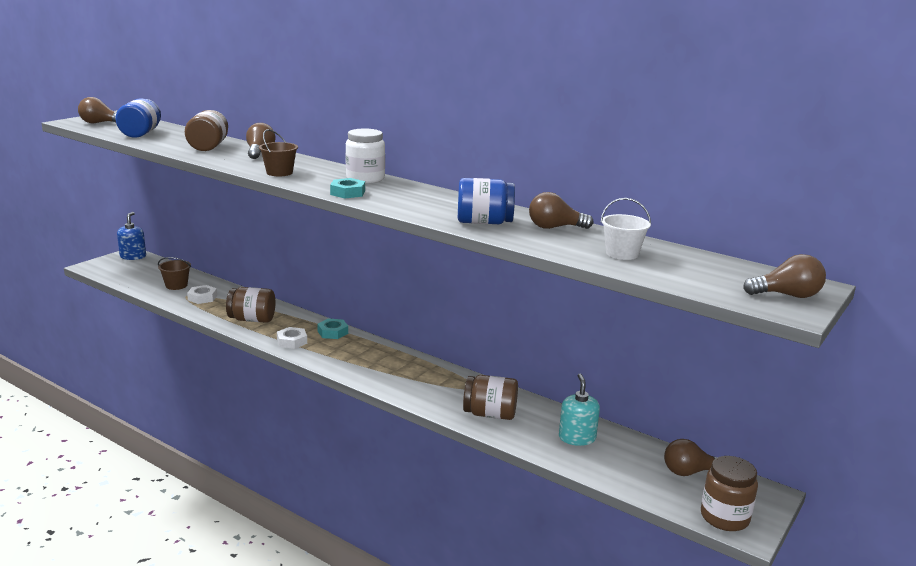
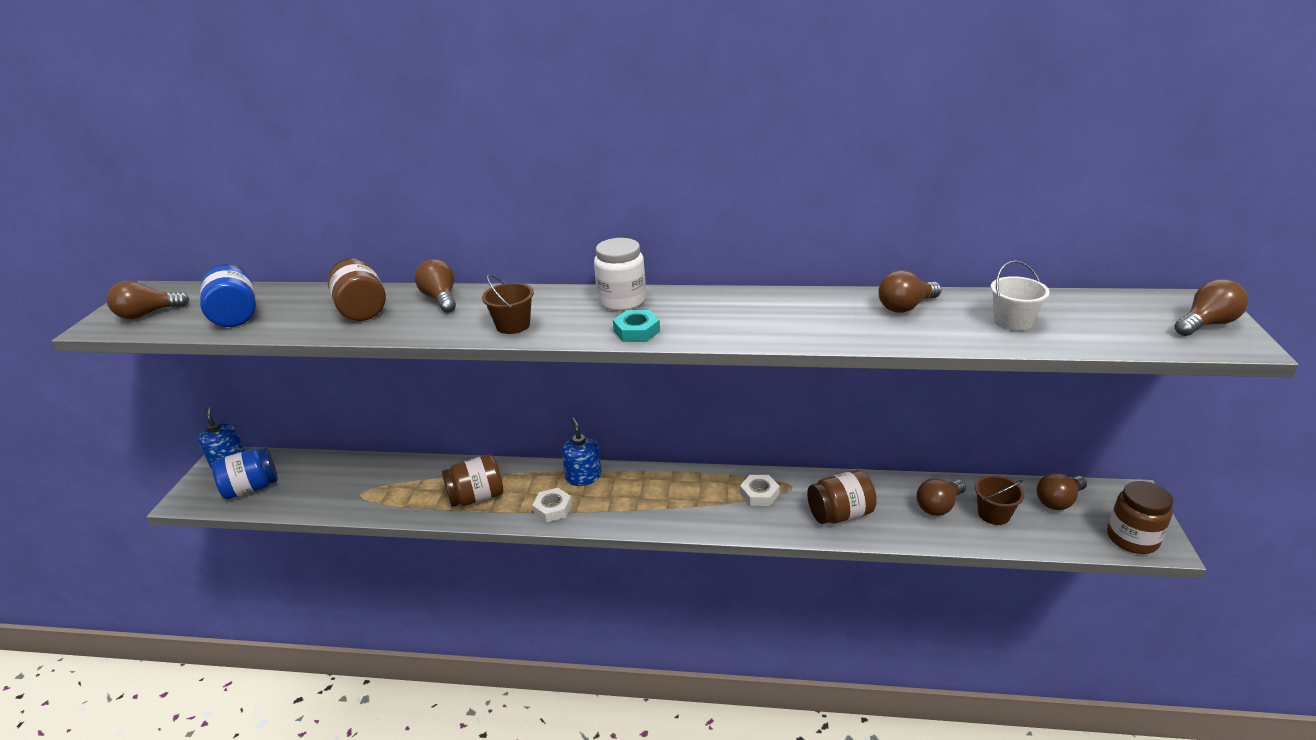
camera: 25 degrees left, 10 degrees up
(176, 285) = (332, 484): brown bucket -> brown bucket (993, 514)
(202, 298) = (384, 490): white nut -> white nut (759, 494)
(333, 332) = (583, 477): turquoise nut -> blue soap dispenser
(484, 222) = (835, 325): blue jar -> blue jar (251, 488)
(577, 438) = (938, 506): turquoise soap dispenser -> brown light bulb

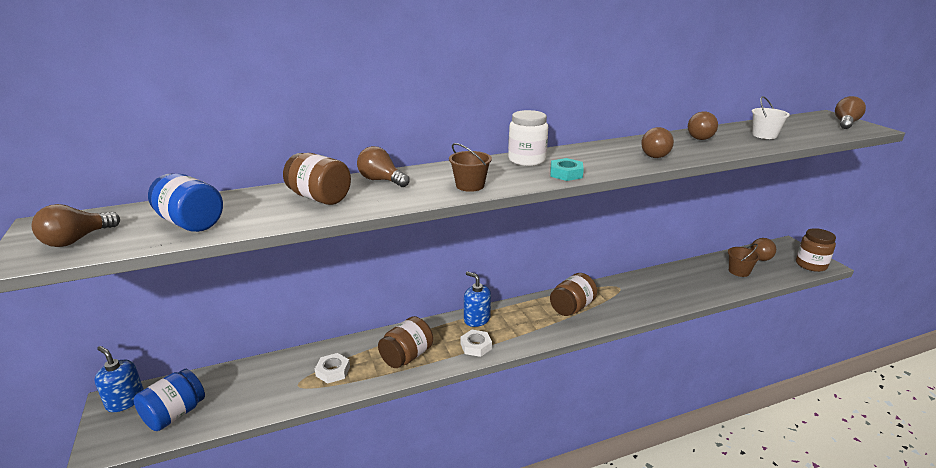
camera: 30 degrees left, 5 degrees down
(759, 494) = (605, 297): white nut -> white nut (333, 371)
(840, 514) = (662, 294): brown jar -> brown jar (572, 308)
(938, 506) = (708, 275): brown light bulb -> brown light bulb (655, 154)

